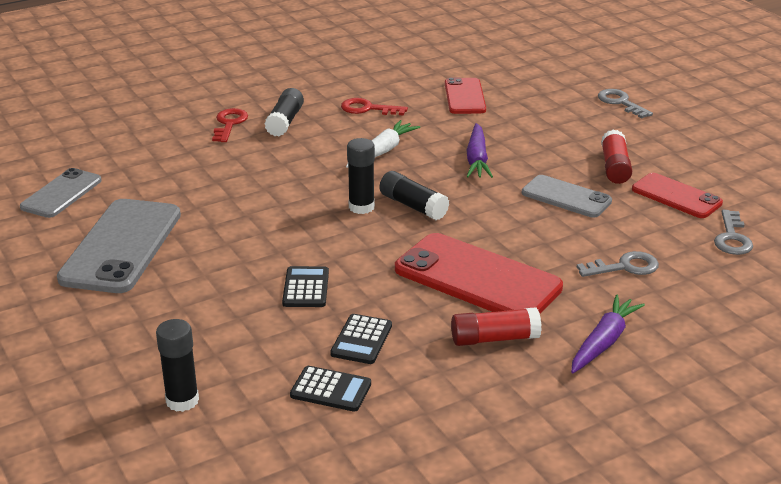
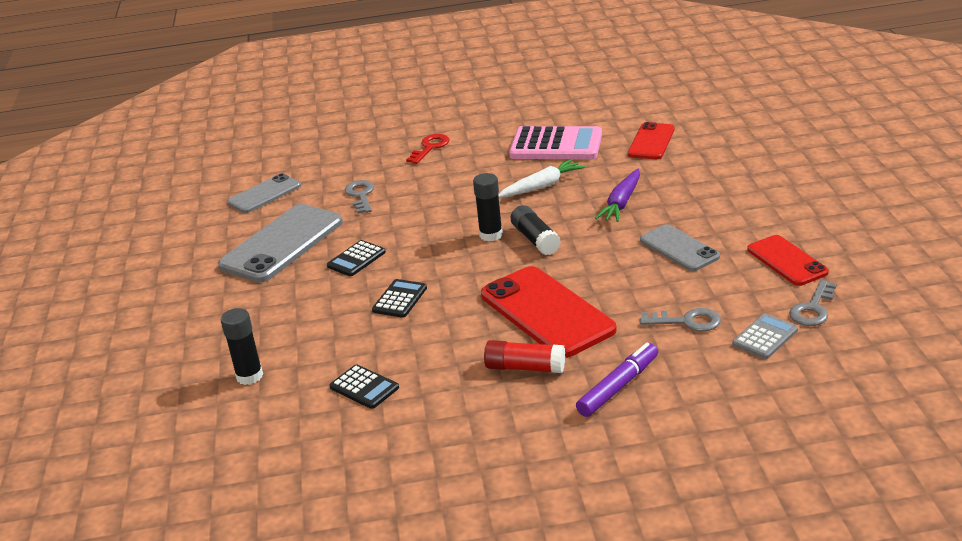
camera: 25 degrees right, 0 degrees up
(285, 122) = (477, 150): black glue stick -> none
(361, 340) = (415, 350): black calculator -> black calculator (356, 259)
(368, 109) = (556, 145): red key -> pink calculator
(603, 342) = (618, 386): purple carrot -> purple marker
(614, 167) = (746, 225): red glue stick -> none
(621, 103) = (799, 162): grey key -> grey key (361, 195)
(708, 271) = (765, 337): none -> grey calculator

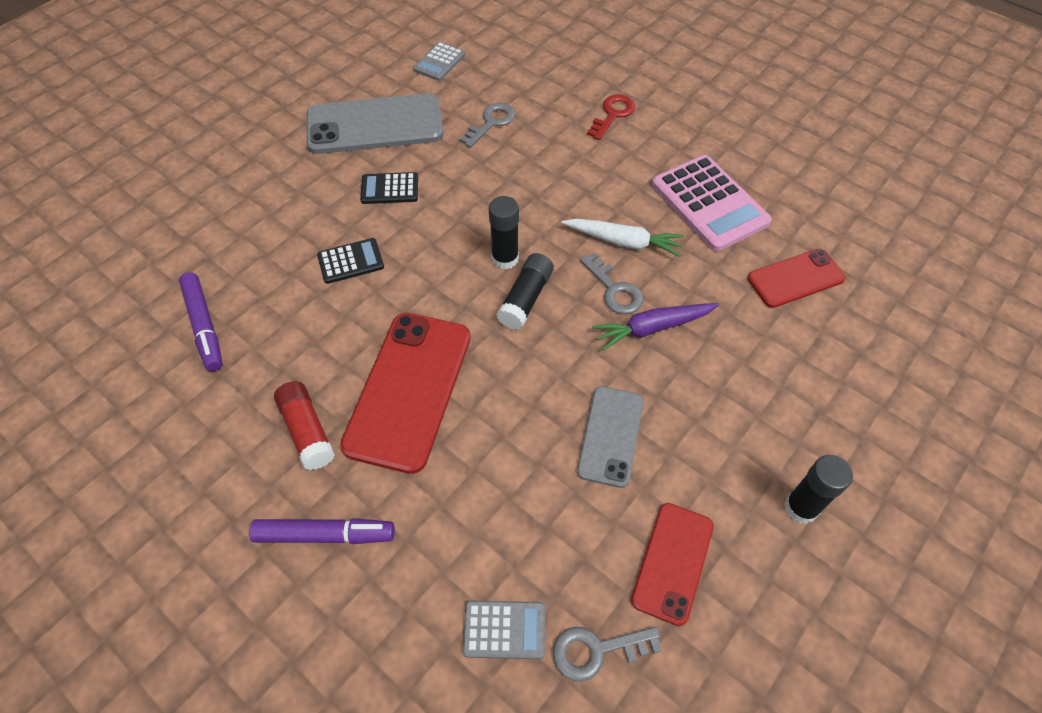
camera: 45 degrees right, 25 degrees up
(249, 376) = (175, 237): black glue stick -> black glue stick (801, 507)
(264, 194) = (439, 62): grey phone -> grey calculator
(364, 387) = (204, 326): black calculator -> purple marker
(430, 147) = (612, 115): red key -> red key turned 45 degrees counterclockwise
(687, 321) = (480, 529): grey key -> grey key (614, 289)

